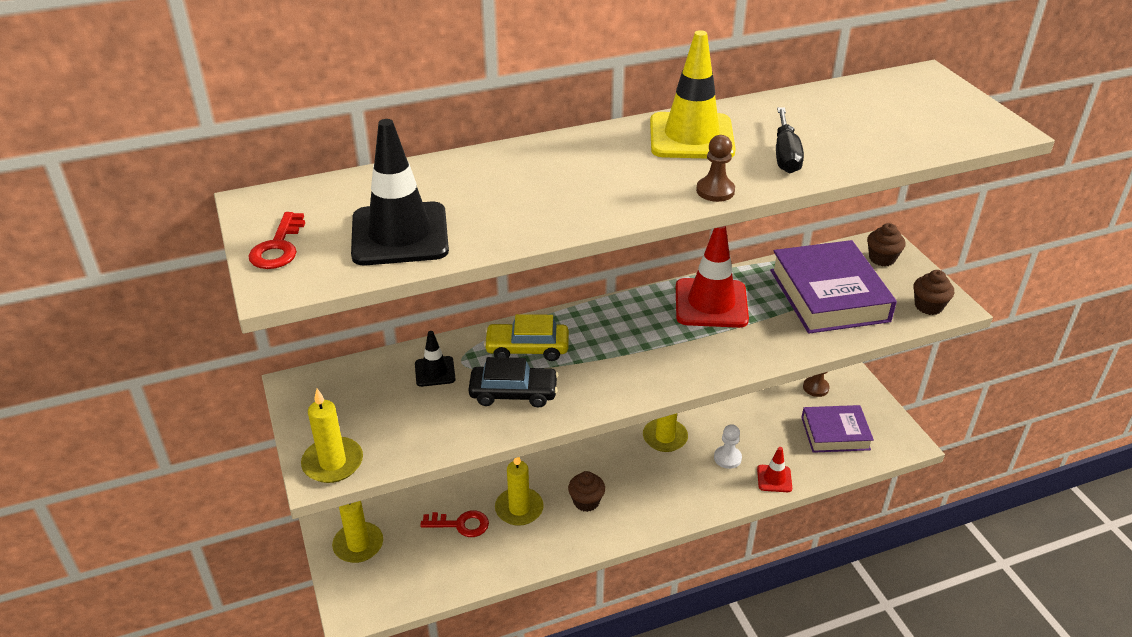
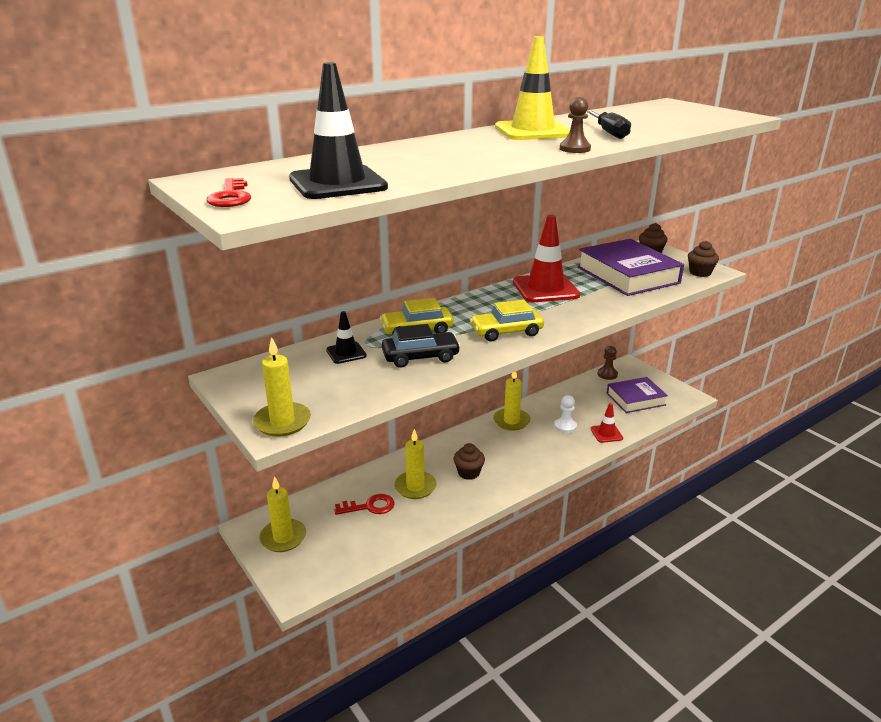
camera: 15 degrees left, 10 degrees down
(629, 370) = (506, 332): none -> yellow car

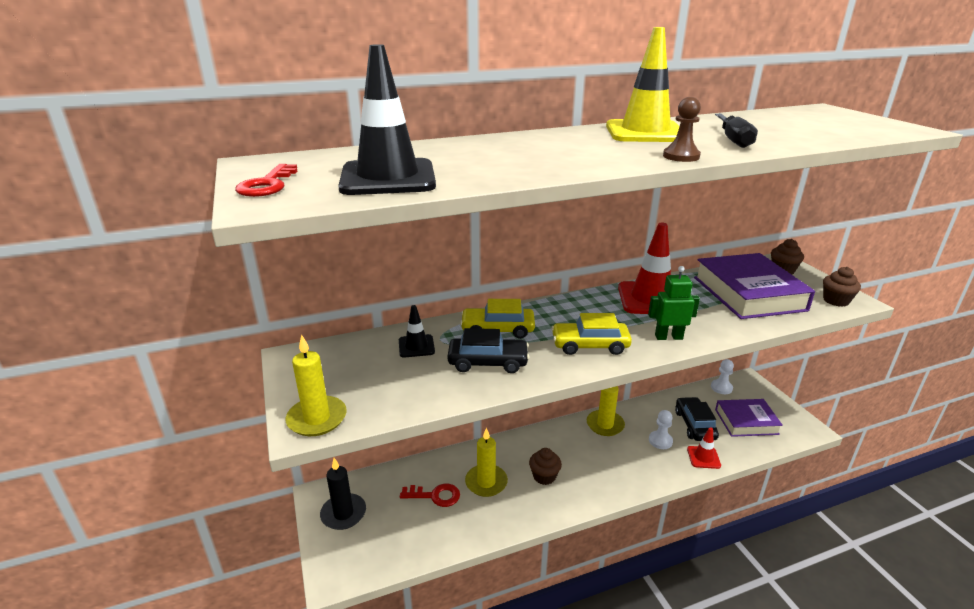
camera: 15 degrees right, 0 degrees up
(283, 537) = (343, 513): yellow candle -> black candle
(571, 317) = (668, 337): none -> green robot
(592, 409) = (694, 425): none -> black car
(607, 374) = (721, 387): brown pawn -> white pawn

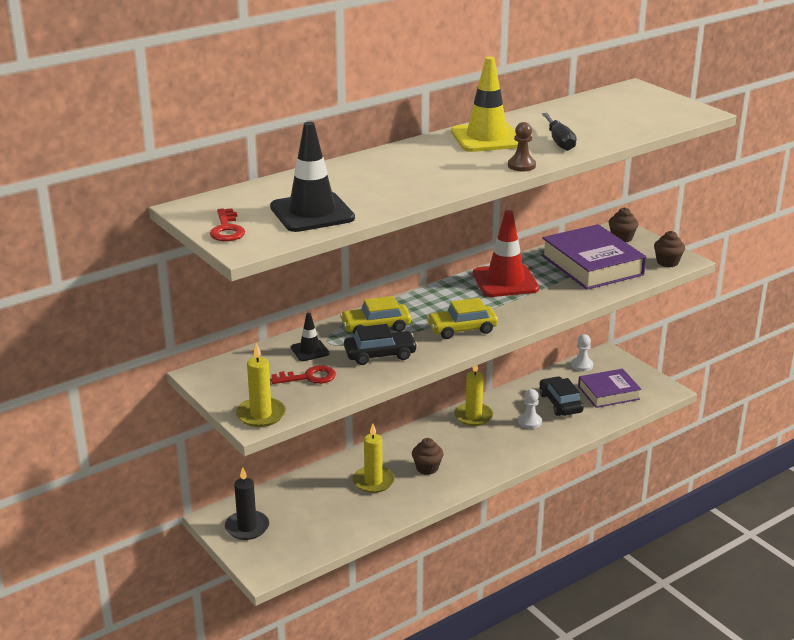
camera: 15 degrees left, 0 degrees up
(435, 496) = (329, 500): red key -> red key (309, 377)
(668, 337) = (527, 313): green robot -> none
(703, 457) = (572, 429): red traffic cone -> none

